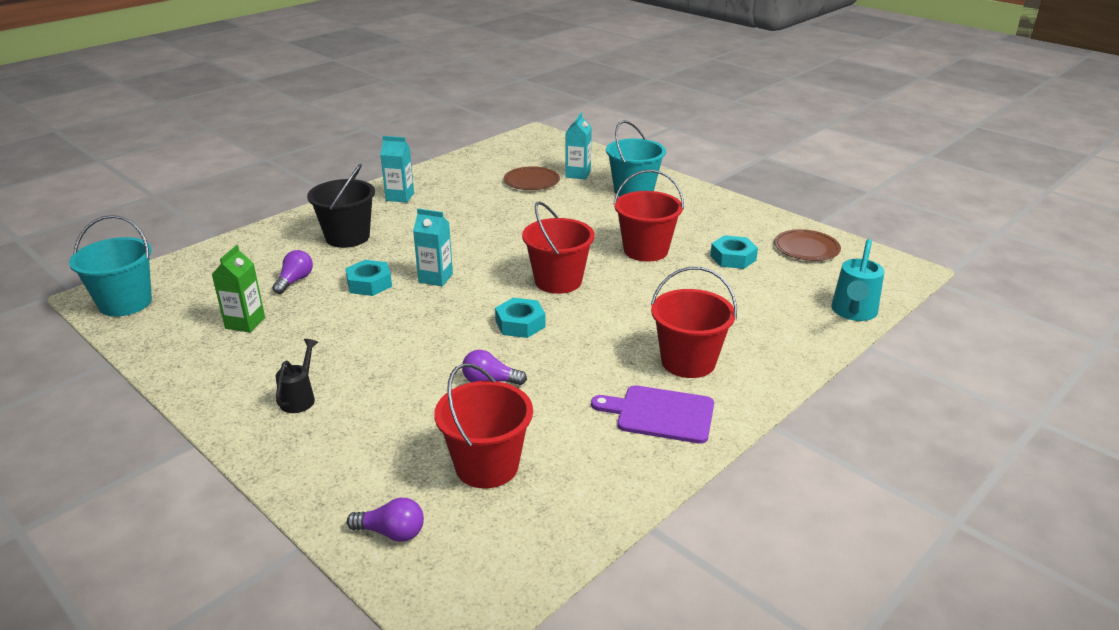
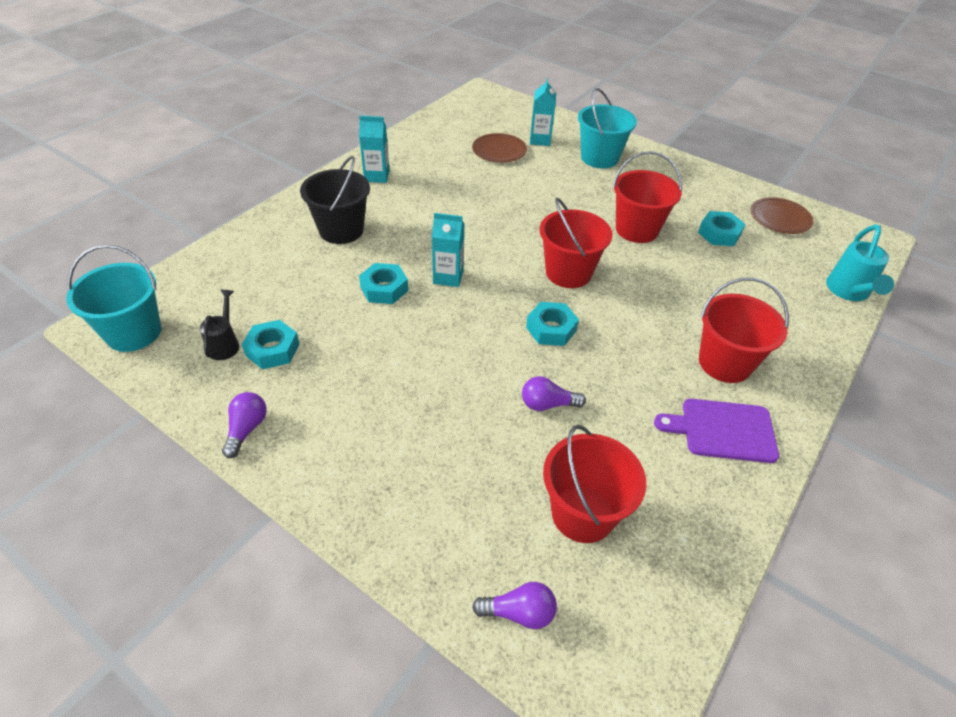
camera: 10 degrees left, 15 degrees up
(245, 323) = (272, 349): green carton -> turquoise nut
(295, 281) = (306, 290): purple light bulb -> purple light bulb (247, 429)
(300, 397) = (364, 443): black watering can -> black watering can (225, 343)

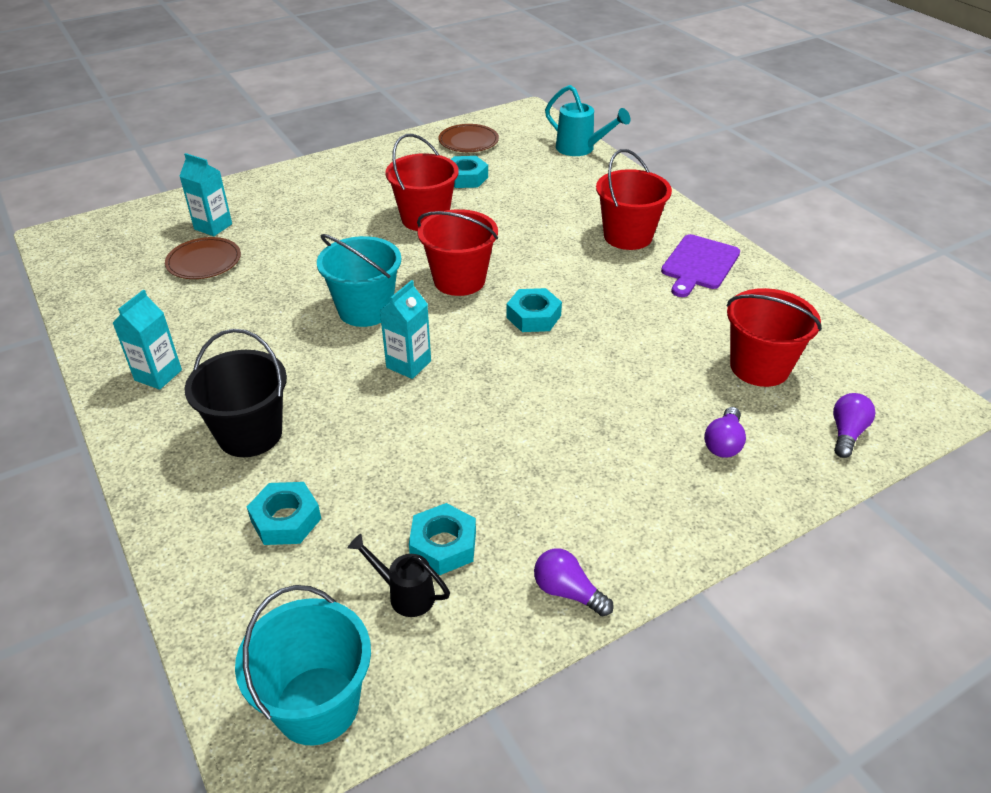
camera: 65 degrees left, 5 degrees down
(384, 289) = (394, 420): turquoise nut -> turquoise nut (286, 520)
(547, 404) = (630, 349): purple light bulb -> purple light bulb (723, 443)
(599, 158) = (287, 200): turquoise bucket -> turquoise bucket (365, 310)

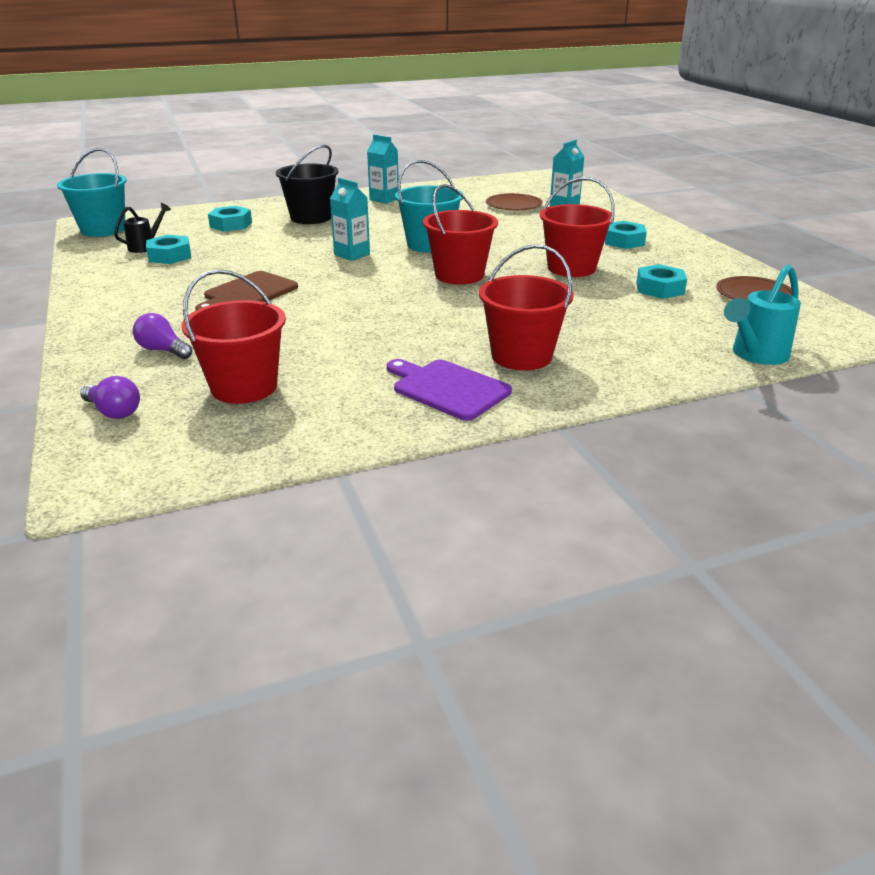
camera: 100 degrees right, 10 degrees down
(533, 316) = (389, 297): turquoise nut -> turquoise nut (624, 241)
(555, 422) = (248, 293): none -> brown cutting board
(567, 592) = (95, 282): purple light bulb -> none

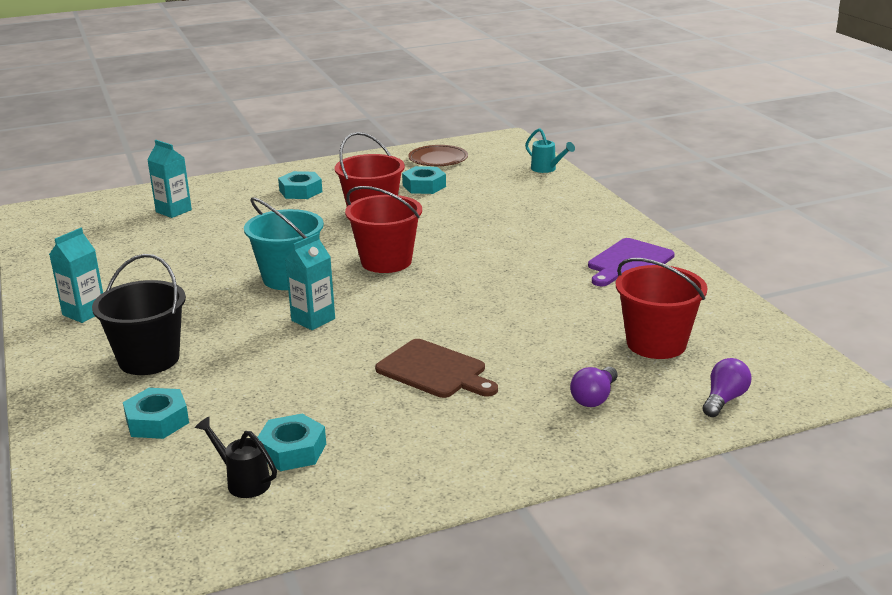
camera: 90 degrees left, 5 degrees down
(103, 229) = (134, 550): turquoise bucket -> none
(513, 205) = (155, 235): brown plate -> none
(521, 356) = (565, 237): red bucket -> none
(755, 355) = (547, 169): turquoise watering can -> turquoise watering can, size x0.65

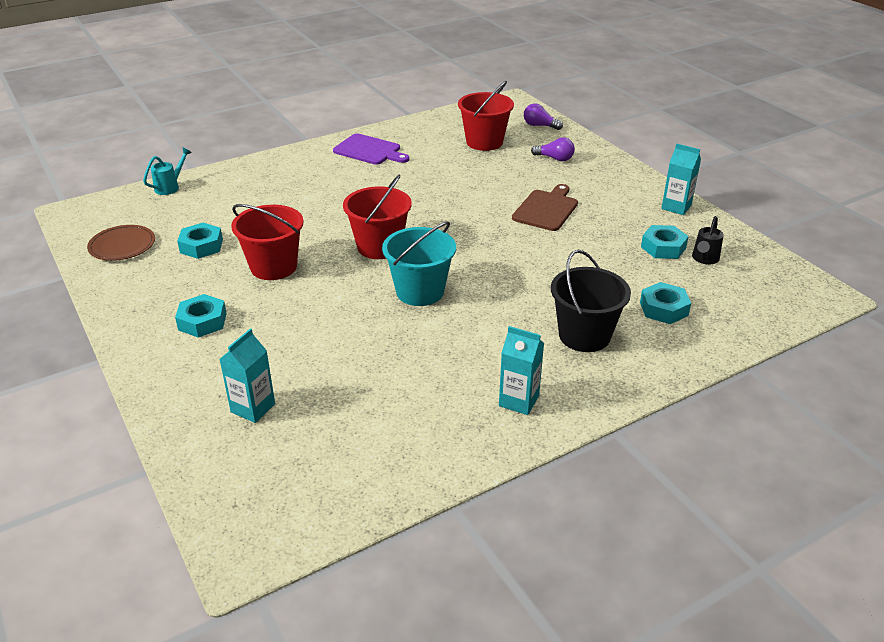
camera: 100 degrees left, 10 degrees up
(313, 320) = (492, 267): turquoise carton -> turquoise carton (676, 207)

